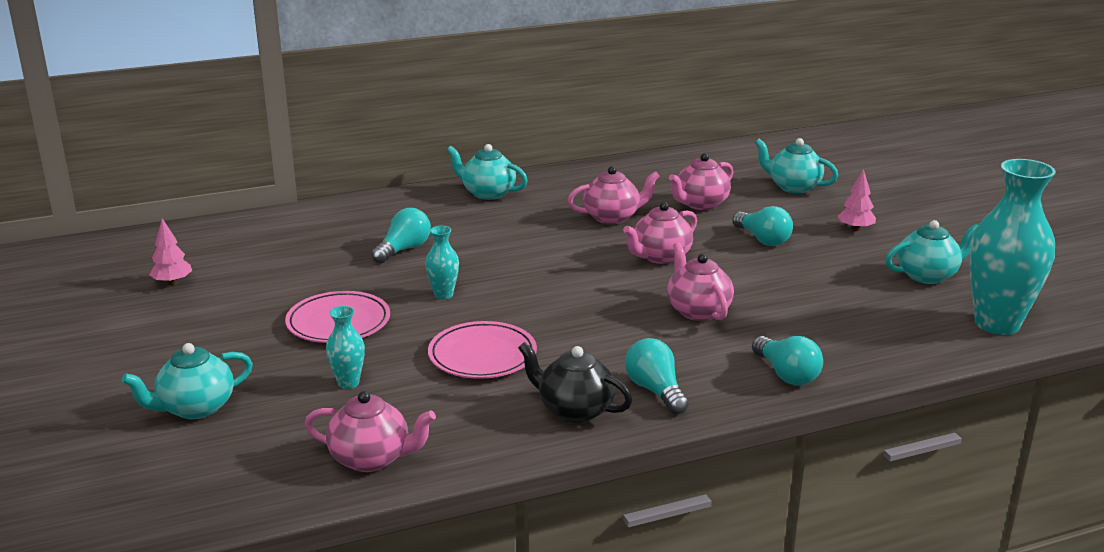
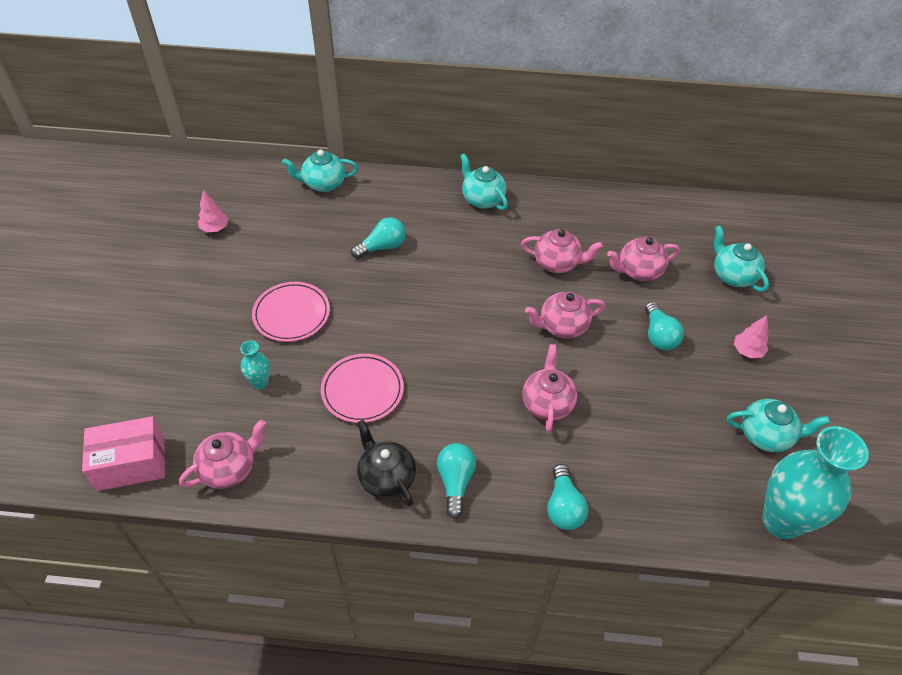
camera: 25 degrees right, 25 degrees up
(195, 408) = (157, 369): turquoise teapot -> turquoise teapot (323, 184)
(231, 493) = (131, 464): none -> pink box
(372, 458) = (229, 468): pink teapot -> pink teapot turned 75 degrees counterclockwise
(443, 295) = (378, 311): turquoise vase -> none

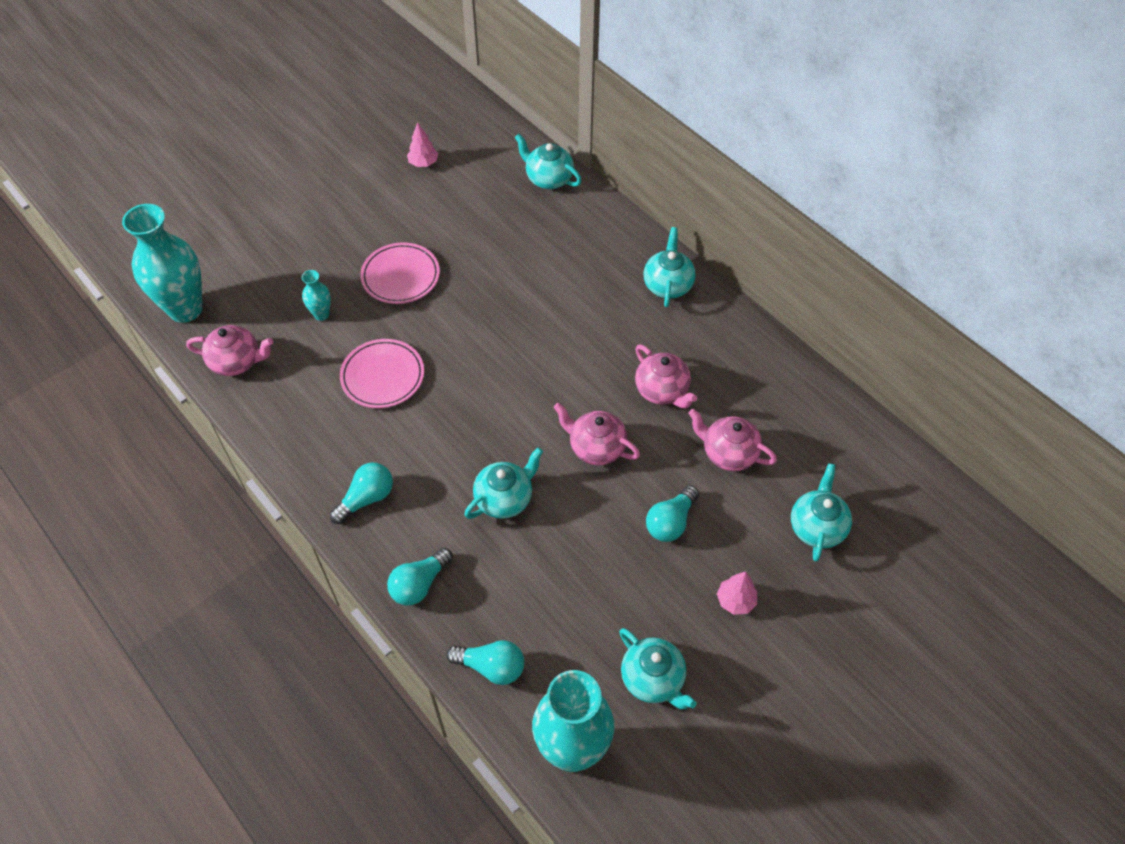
camera: 45 degrees right, 5 degrees up
(131, 464) = (185, 309): pink box -> turquoise vase
(382, 247) = (531, 269): turquoise light bulb -> turquoise light bulb (491, 667)
(386, 477) = (325, 454): black teapot -> none
(547, 403) = (505, 498): pink teapot -> turquoise teapot

